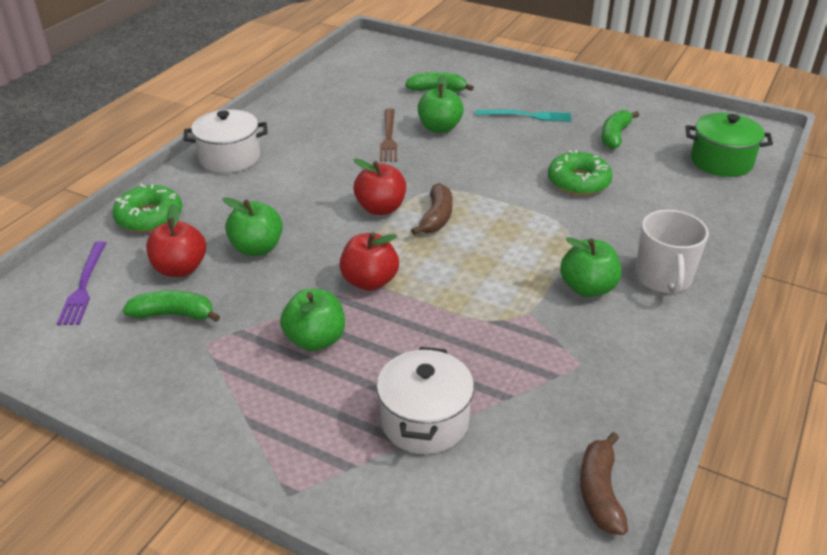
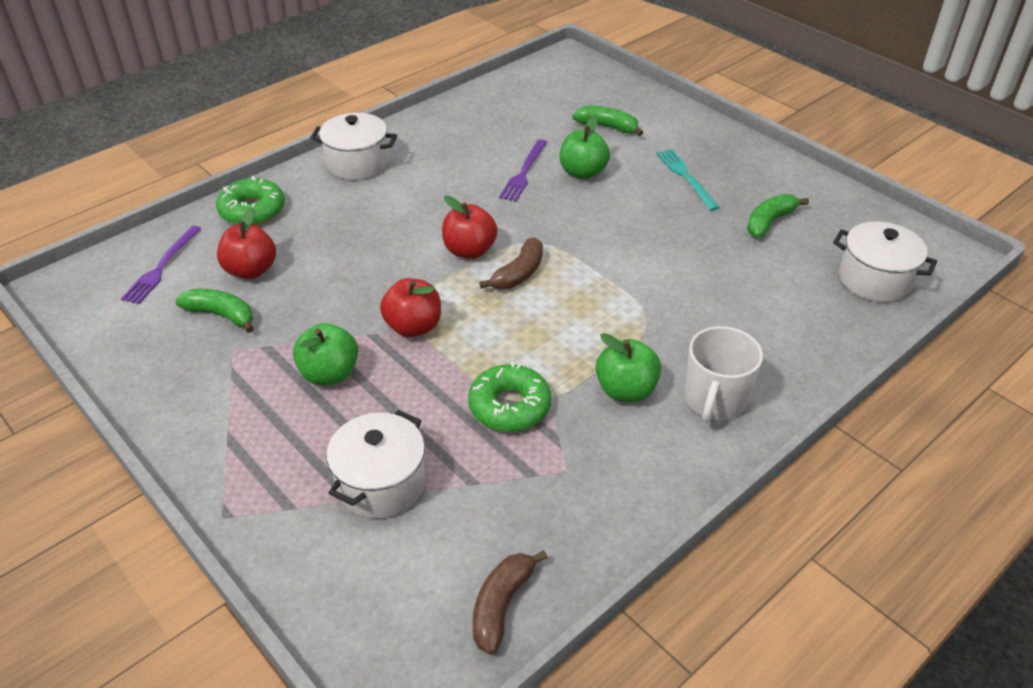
camera: 20 degrees right, 5 degrees up
(257, 248) = (329, 266): green apple -> none
(389, 137) = (524, 172): brown fork -> purple fork
(527, 116) = (686, 177): turquoise fork -> turquoise fork turned 135 degrees counterclockwise
(578, 182) = (693, 267): green donut -> green donut (509, 406)
(721, 161) = (874, 279): green pot -> white pot

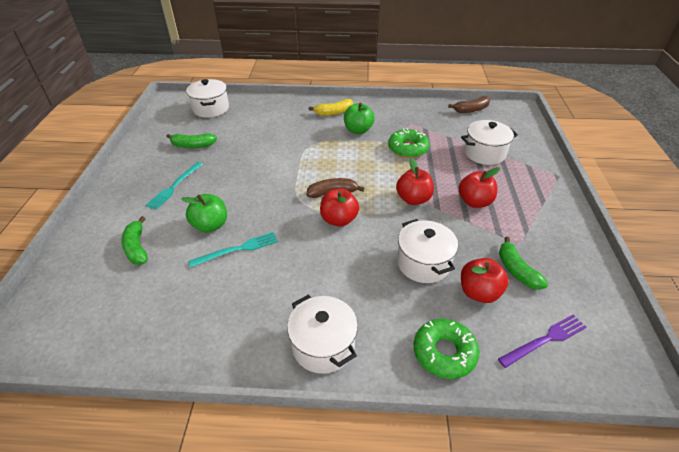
camera: 135 degrees left, 0 degrees up
(329, 374) = (474, 202): green apple -> red apple
(331, 263) = (423, 263): none -> white pot
(524, 172) = (237, 249): purple fork -> turquoise fork
(715, 400) = (333, 112): white mug -> yellow banana

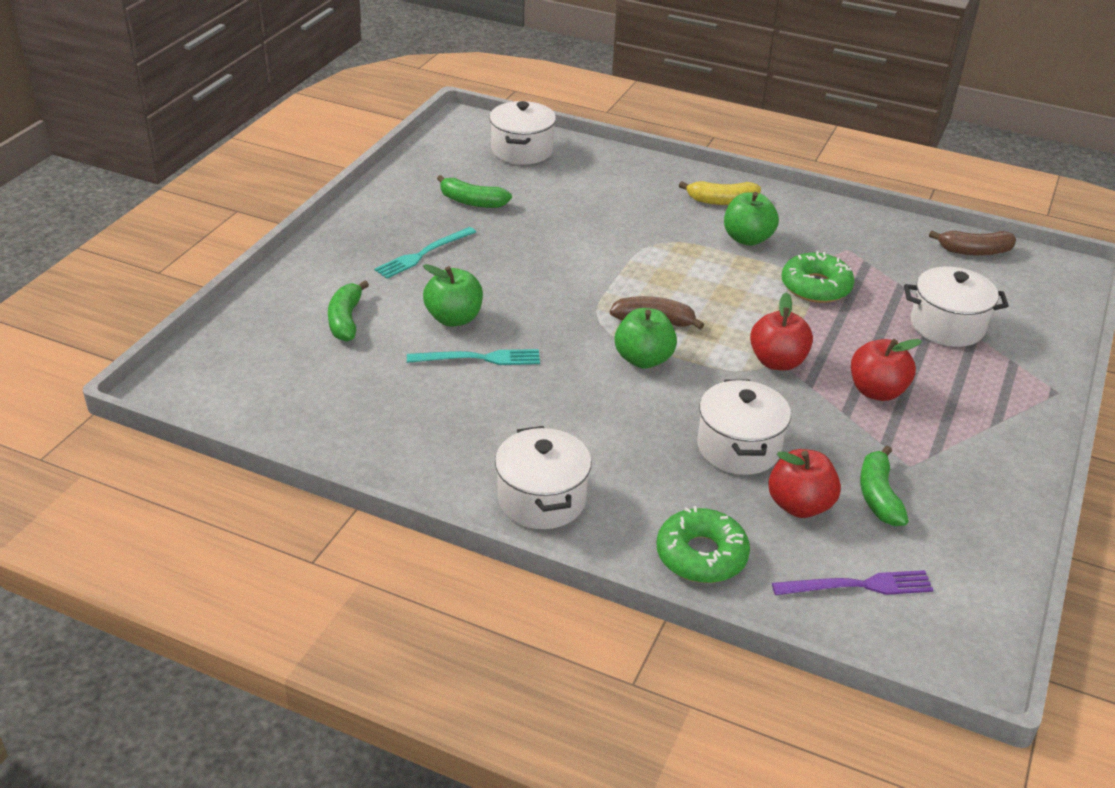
camera: 20 degrees right, 5 degrees down
(339, 220) = (643, 359): red apple -> green apple

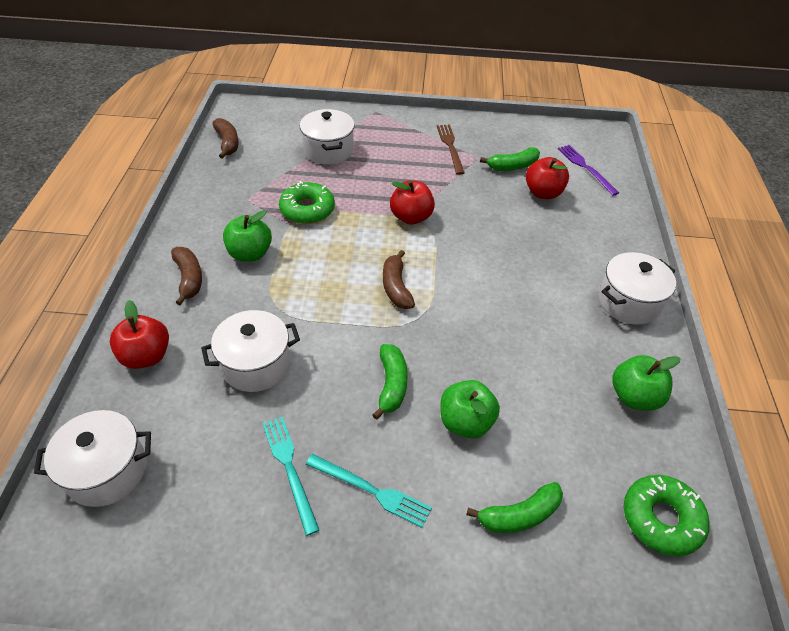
camera: 110 degrees left, 10 degrees up
(472, 202) = (246, 482): green banana -> green banana (391, 385)
(479, 358) = (509, 384): turquoise fork -> turquoise fork (289, 468)
(643, 359) = (449, 283): green apple -> green apple (634, 397)
(701, 555) = (613, 224): green donut -> green donut (661, 519)
(721, 201) = (189, 279): yellow banana -> brown banana
(738, 448) = (512, 222): white pot -> white pot (256, 364)
(877, 391) = (417, 173): red apple -> red apple (146, 356)
(944, 443) = (450, 147): none -> brown fork

